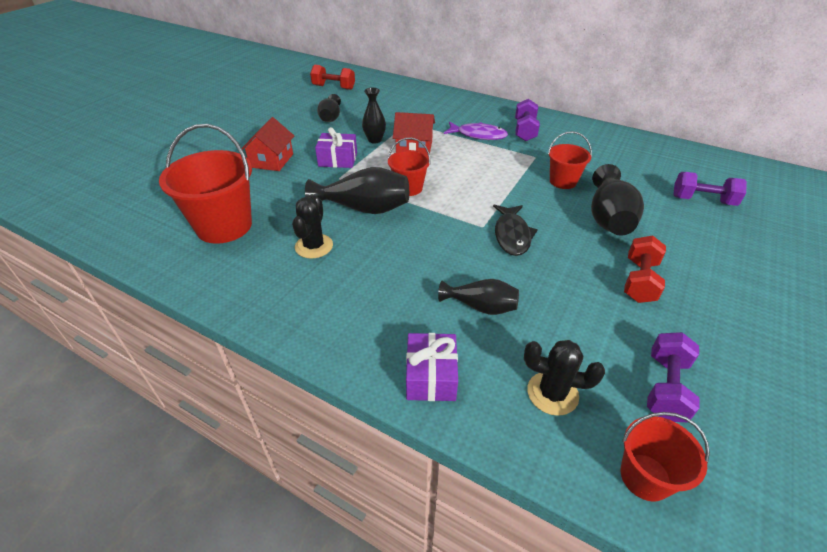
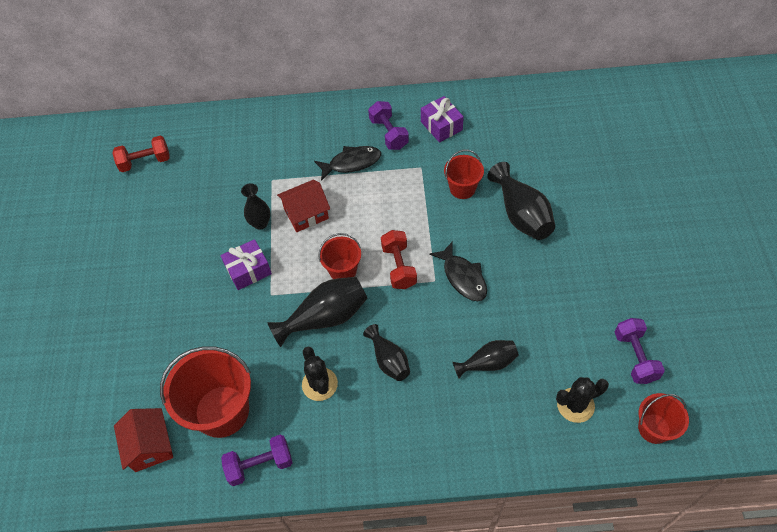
camera: 30 degrees left, 15 degrees up
(272, 160) = (185, 308): red house -> red house (150, 446)
(330, 118) = (187, 214): black vase -> black vase (389, 360)
(431, 376) = (496, 442): purple gift -> purple gift (441, 126)
(478, 135) = (351, 163): purple fish -> black fish
(639, 281) = (575, 271): red dumbbell -> red dumbbell (399, 267)
(702, 200) = (576, 153): purple dumbbell -> purple dumbbell (260, 464)

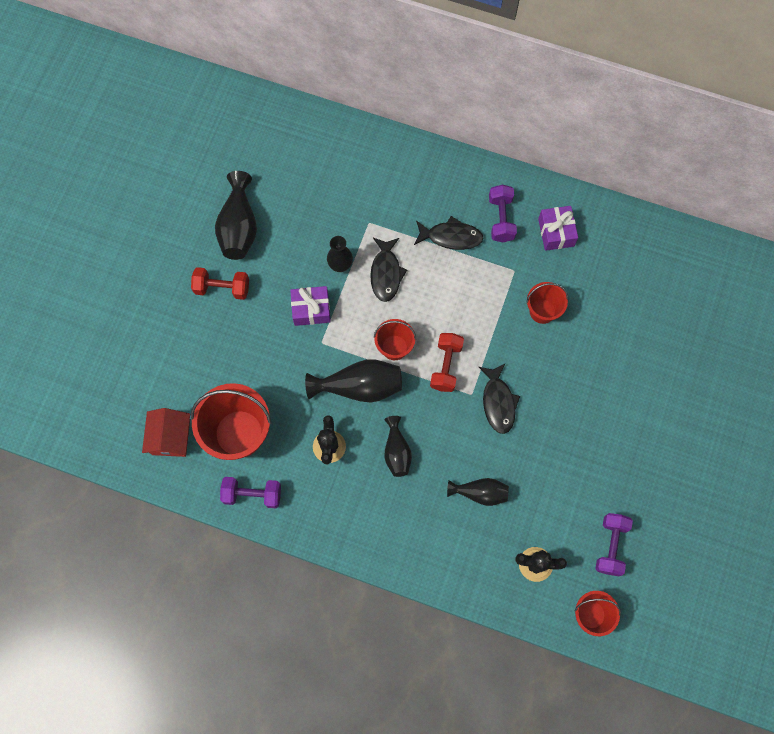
camera: 20 degrees right, 15 degrees up
(145, 162) = (260, 150): red dumbbell -> red dumbbell (222, 288)
(306, 213) = (386, 273): red house -> black fish
(521, 215) = (583, 363): black vase -> black vase (239, 227)

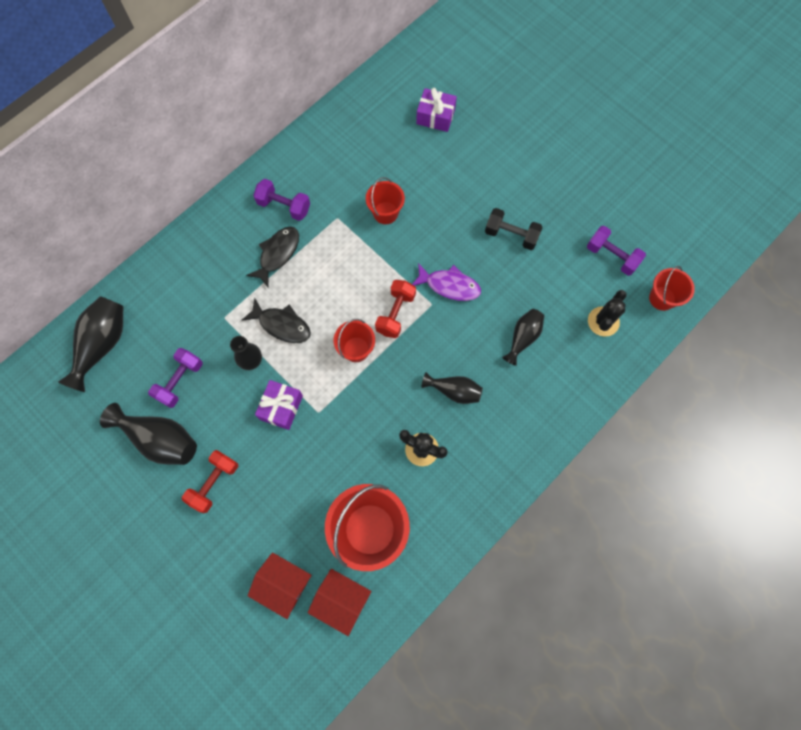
camera: 65 degrees left, 0 degrees up
(164, 384) = (283, 584): none -> red house
(252, 494) = (435, 542): purple dumbbell -> purple dumbbell (180, 381)
(359, 387) = (378, 397): black vase -> black vase (102, 345)
(446, 366) = (395, 313): red dumbbell -> red dumbbell turned 75 degrees clockwise
(498, 402) = (449, 286): black fish -> purple fish
(556, 232) = (320, 169): purple gift -> purple gift (435, 116)
(581, 438) = (511, 235): none -> black dumbbell

